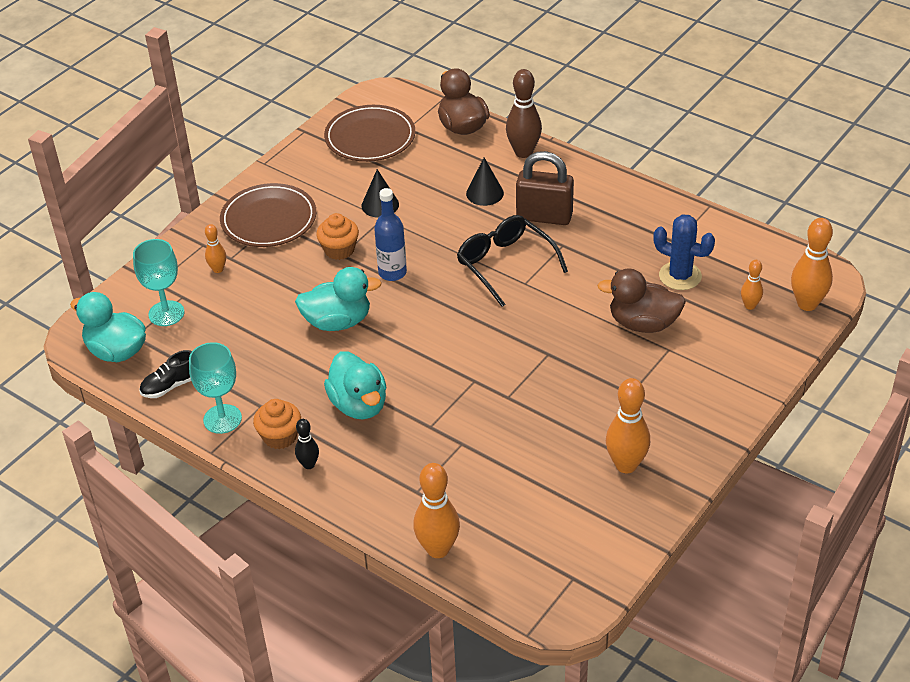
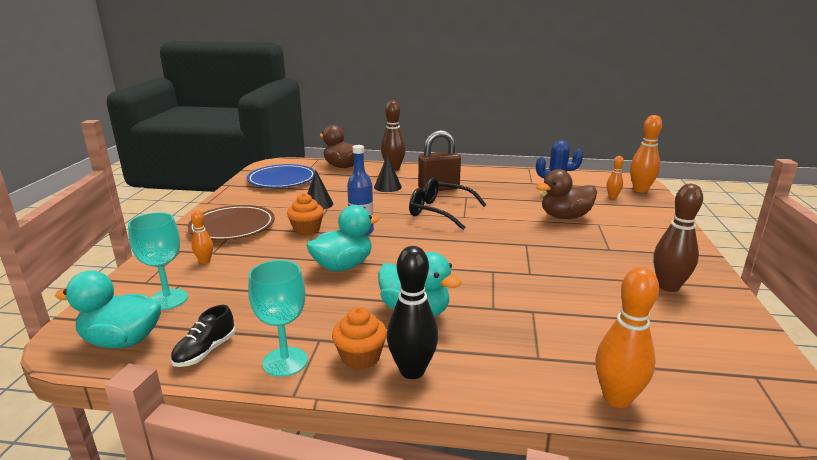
camera: 30 degrees left, 20 degrees down
(309, 464) = (412, 371): black bowling pin -> black bowling pin, size x1.82
(370, 137) = (282, 180): brown plate -> blue plate
(626, 465) = (668, 287): orange bowling pin -> brown bowling pin

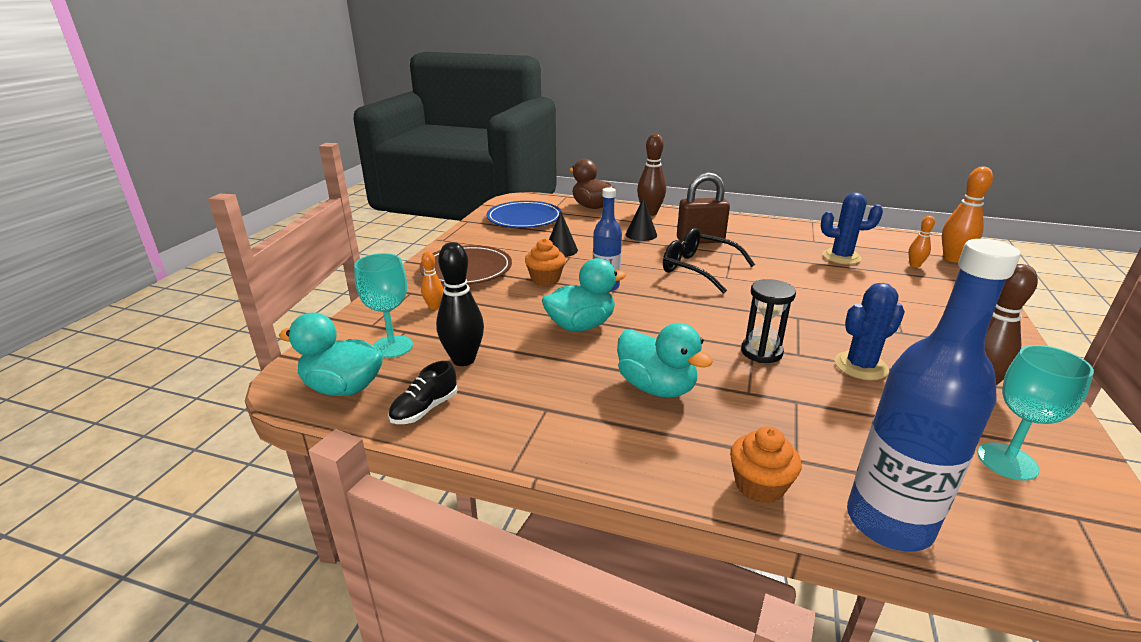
camera: 10 degrees right, 5 degrees up
(285, 362) = (507, 430): turquoise goblet -> turquoise goblet (1007, 461)
(360, 357) = (589, 435): orange cupcake -> orange cupcake (759, 485)
(412, 371) = (645, 458): black bowling pin -> black bowling pin (463, 360)
(500, 274) = (761, 352): none -> black hourglass
(565, 217) = (850, 287): brown duck -> none
(580, 278) = (860, 366): none -> blue cactus
(617, 398) = (889, 522): orange bowling pin -> blue bottle

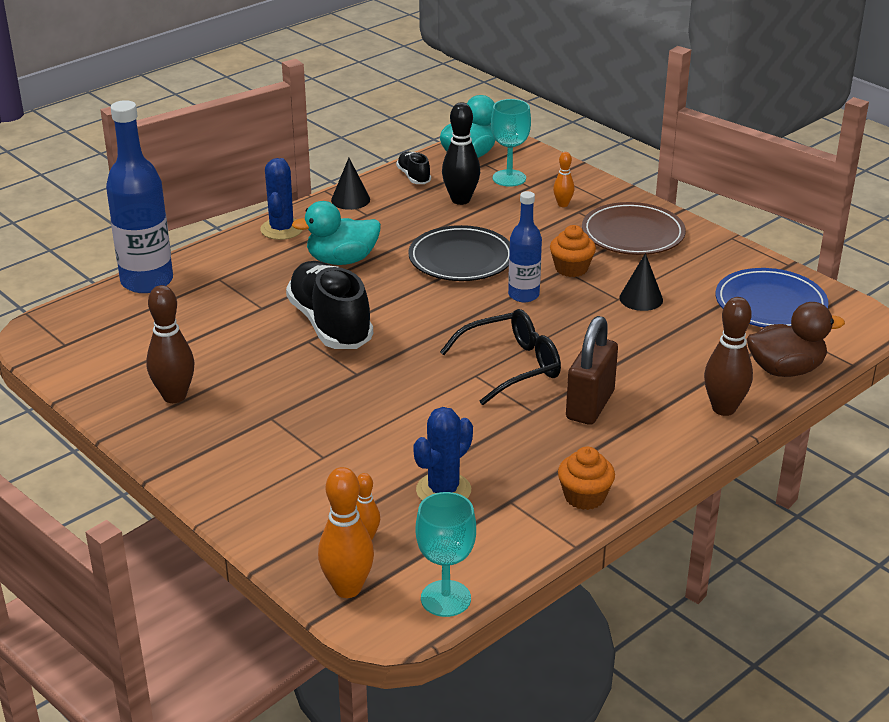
camera: 120 degrees right, 5 degrees up
(581, 325) = (461, 259): turquoise duck -> black plate
(641, 234) = (646, 369): black cone -> black cone (350, 200)
(759, 485) = (218, 256): orange cupcake -> orange cupcake (584, 497)
(761, 352) = (330, 324): black hourglass -> black shoe
(860, 366) = (259, 360): blue cactus -> blue cactus (281, 229)
(1007, 461) = (117, 352): turquoise goblet -> turquoise goblet (445, 598)

